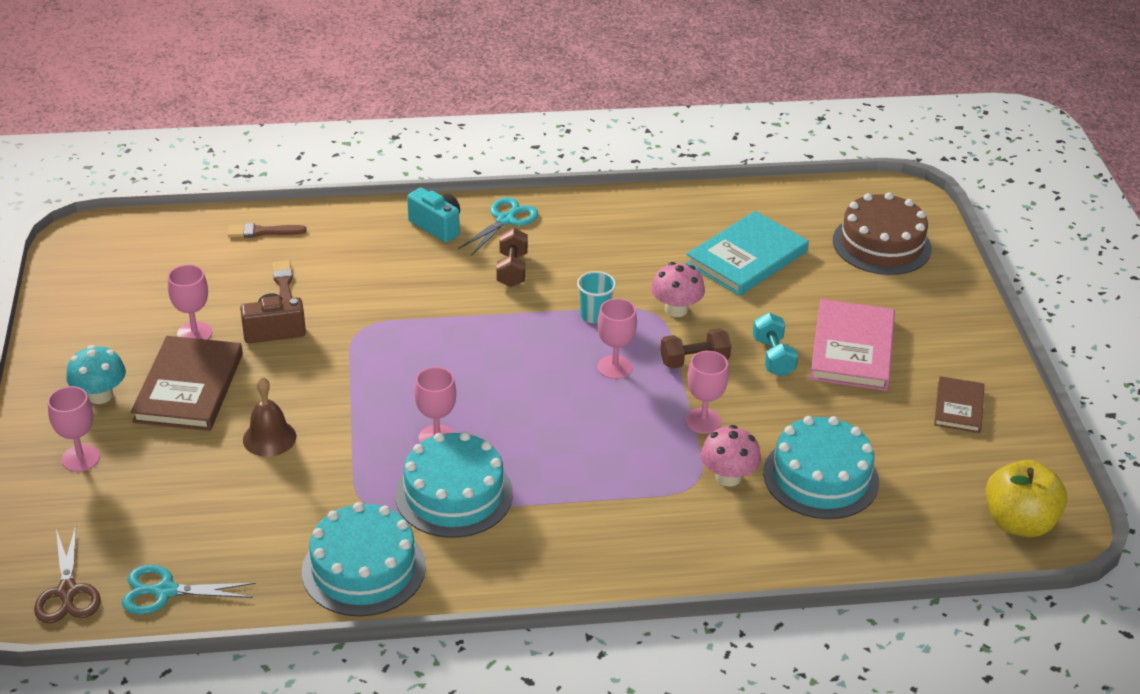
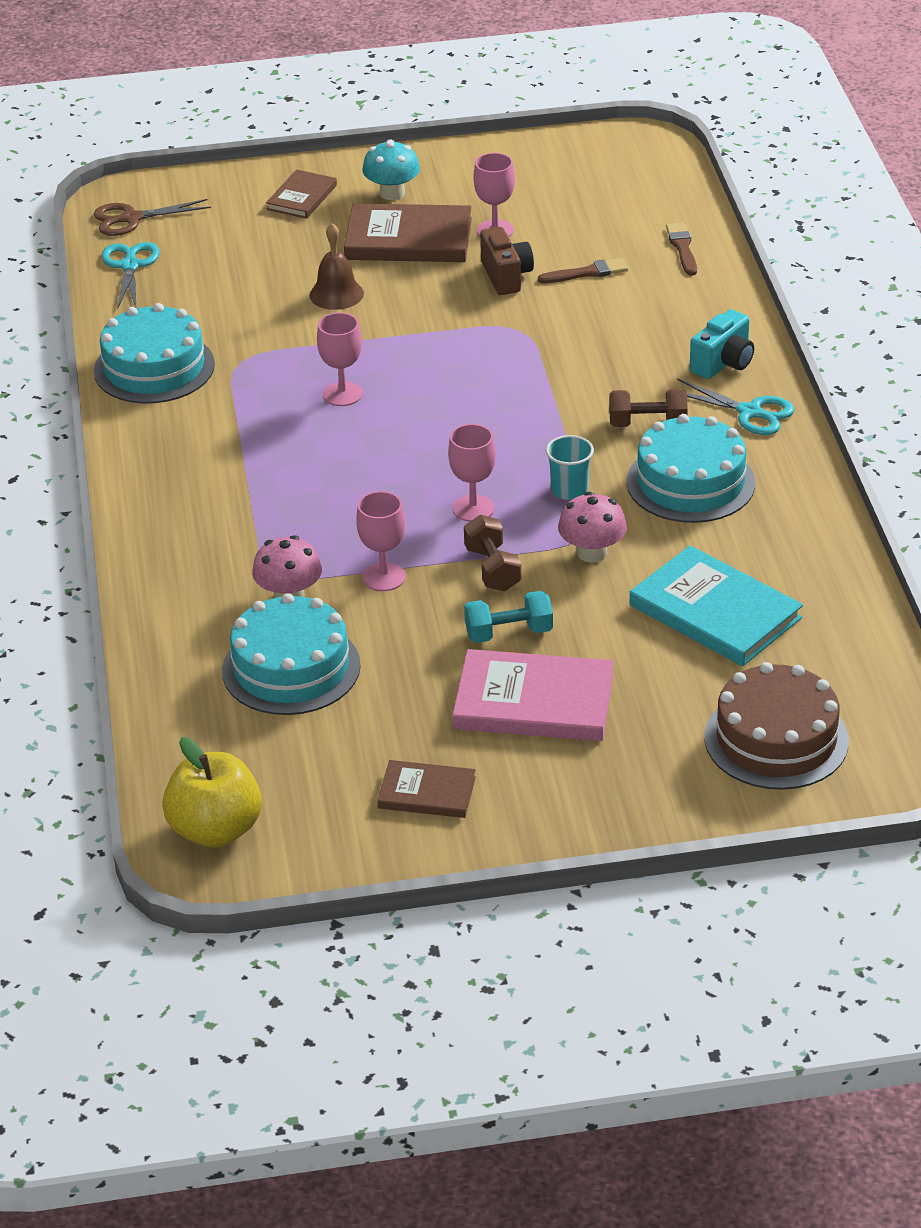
camera: 90 degrees right, 0 degrees up
(80, 458) = (302, 197): pink goblet -> brown book
(454, 494) = (257, 412): turquoise cake -> turquoise cake (690, 482)

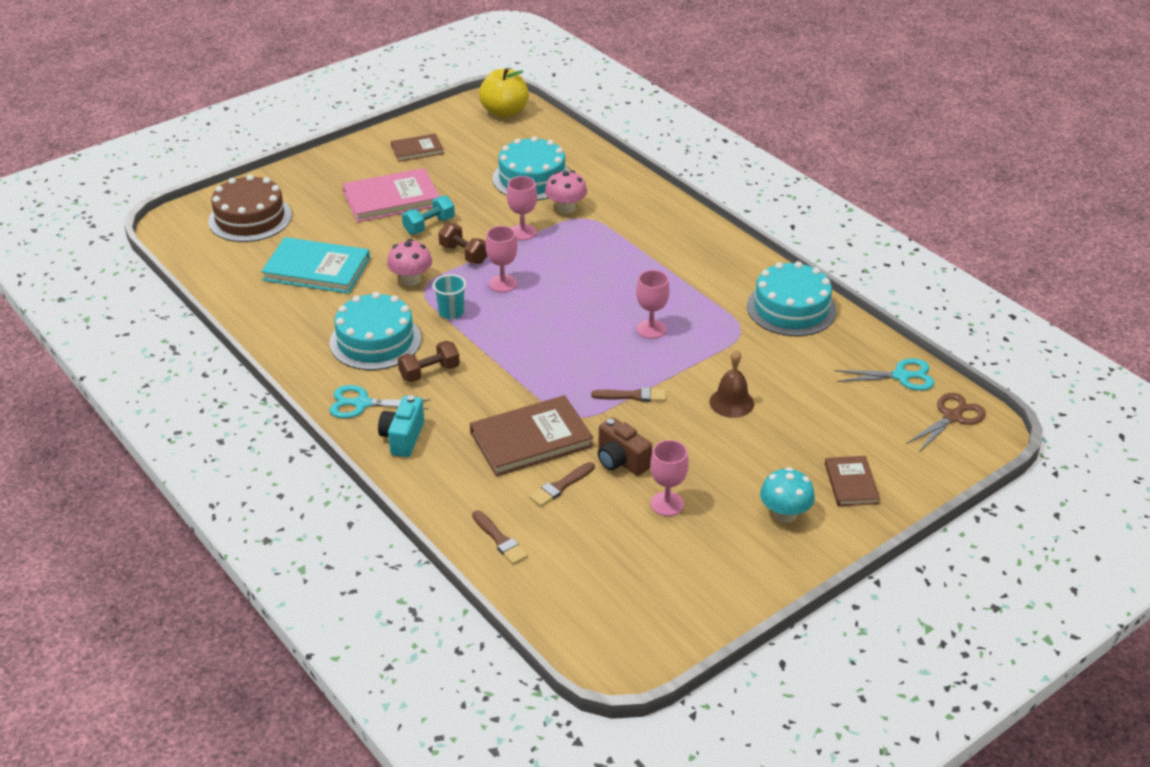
camera: 150 degrees right, 0 degrees up
(130, 266) = (901, 376): turquoise scissors -> turquoise scissors turned 60 degrees counterclockwise
(408, 239) = (727, 471): brown book -> brown book (531, 439)
(435, 331) = (633, 396): none -> brown brush

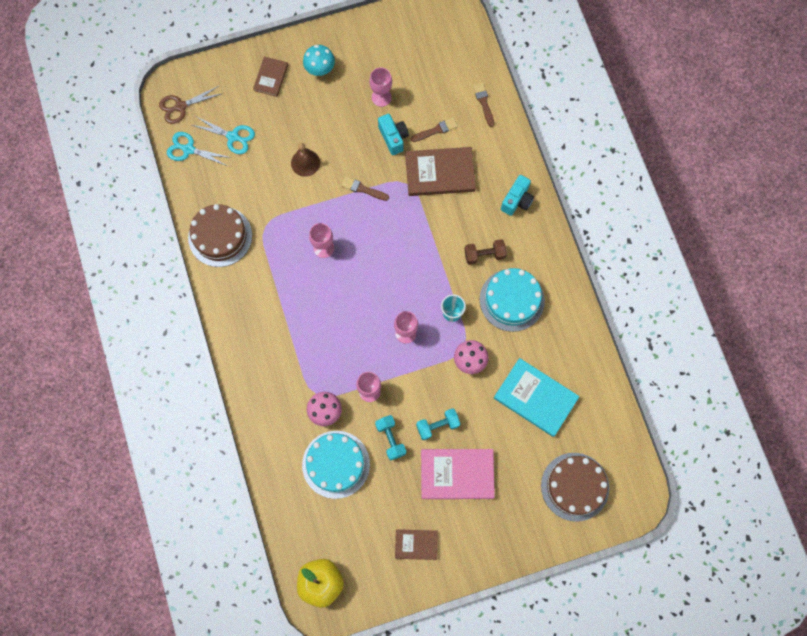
camera: 160 degrees left, 35 degrees up
(362, 403) = (535, 240): turquoise scissors -> turquoise scissors (233, 137)
(464, 254) = (422, 378): brown dumbbell -> none
(479, 206) = (390, 439): none -> turquoise dumbbell
(621, 461) = (393, 138): brown camera -> turquoise camera
(791, 308) = (220, 236): turquoise cake -> brown cake

